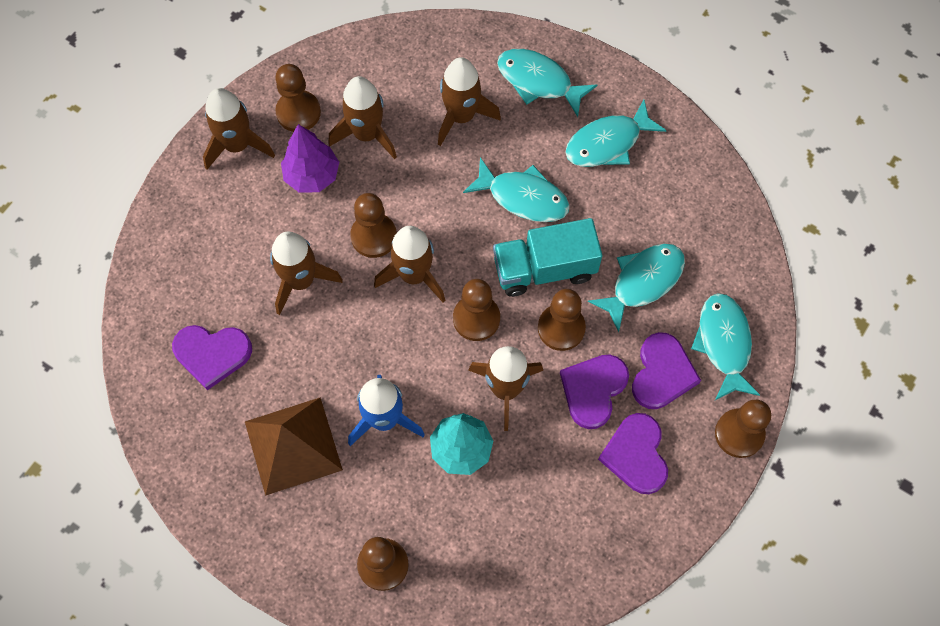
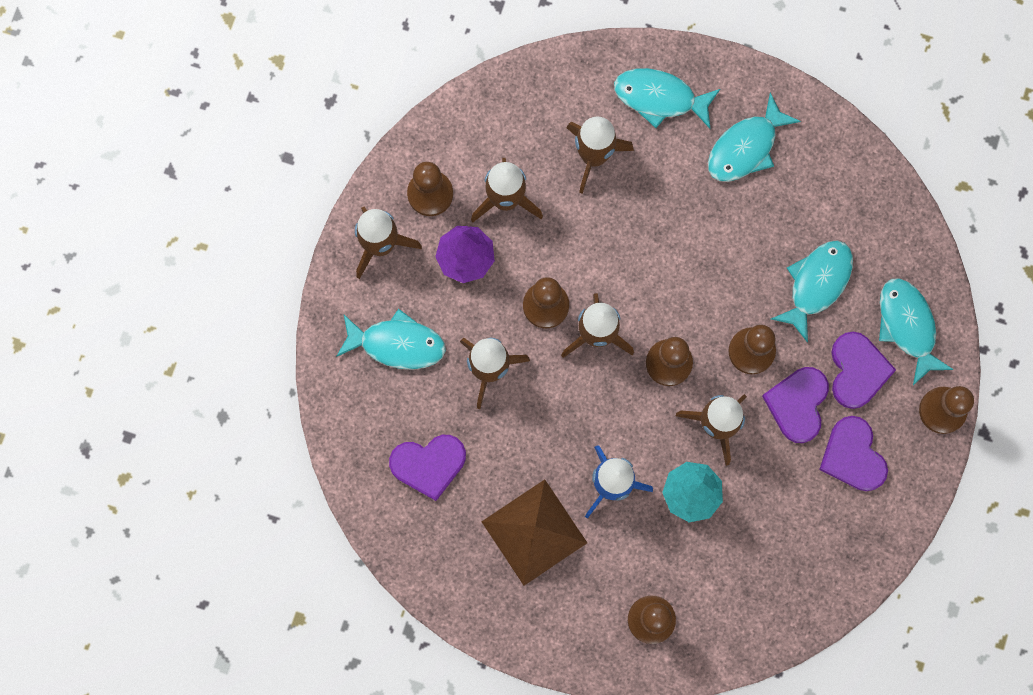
camera: 15 degrees left, 10 degrees up
(523, 197) = (679, 227): turquoise fish -> turquoise fish (397, 344)
(544, 268) = (719, 295): turquoise truck -> none

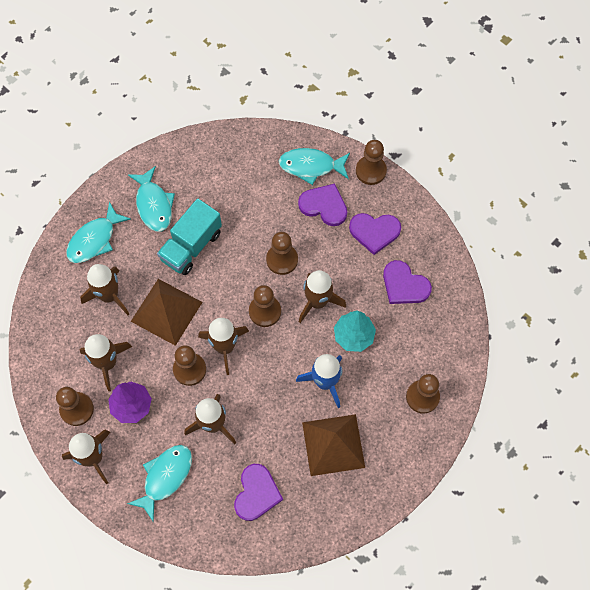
camera: 65 degrees left, 10 degrees down
(607, 238) = (166, 311): none -> brown pyramid
(712, 225) = (191, 246): none -> turquoise truck
(797, 404) = (328, 248): purple heart -> purple heart (404, 285)
(816, 284) = (259, 204): turquoise fish -> none

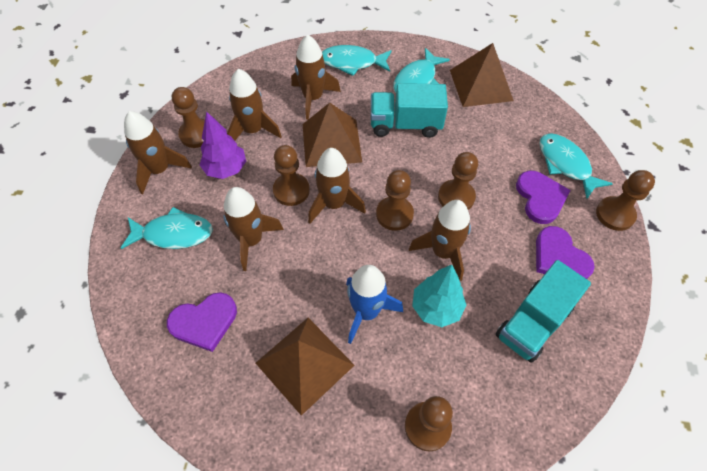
camera: 55 degrees right, 10 degrees down
(196, 162) = (481, 85): none -> brown pyramid
(404, 285) = (533, 322): purple heart -> turquoise truck

